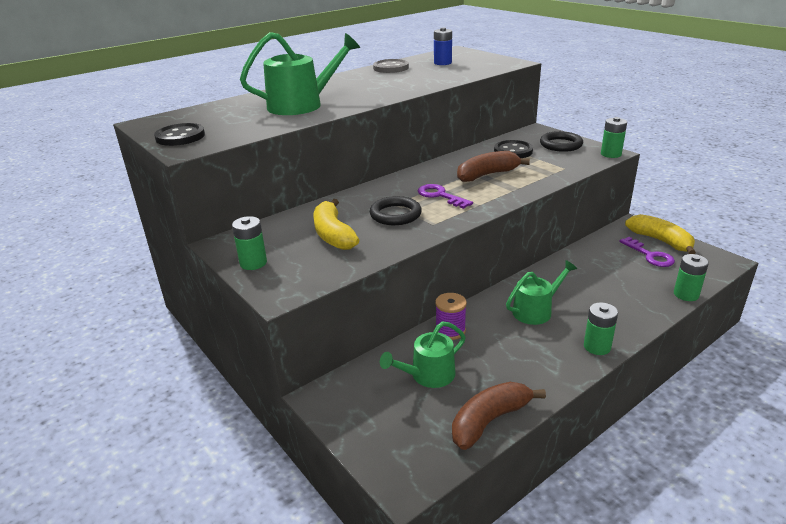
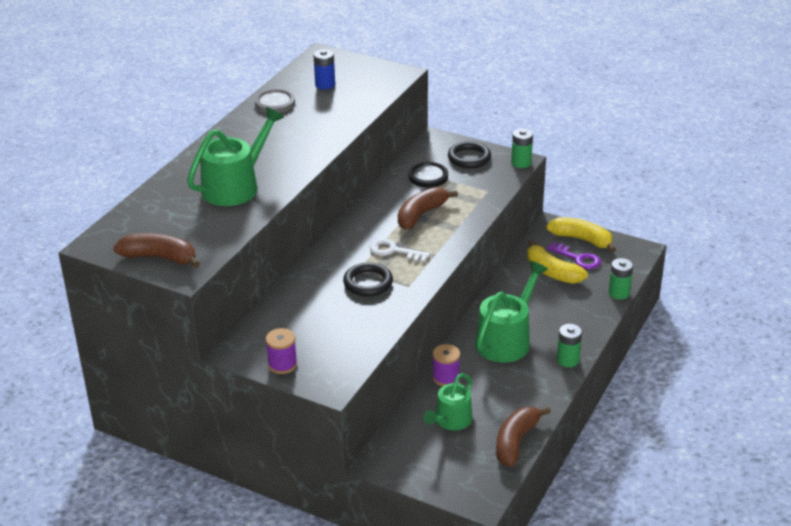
camera: 25 degrees left, 5 degrees up
(180, 137) = (159, 258): black button -> brown banana
(253, 263) = (282, 364): green battery -> purple spool
(333, 235) = (328, 318): yellow banana -> yellow banana (552, 272)
(440, 196) = (394, 251): purple key -> white key
(536, 310) = (506, 340): green watering can -> green watering can, size x1.57

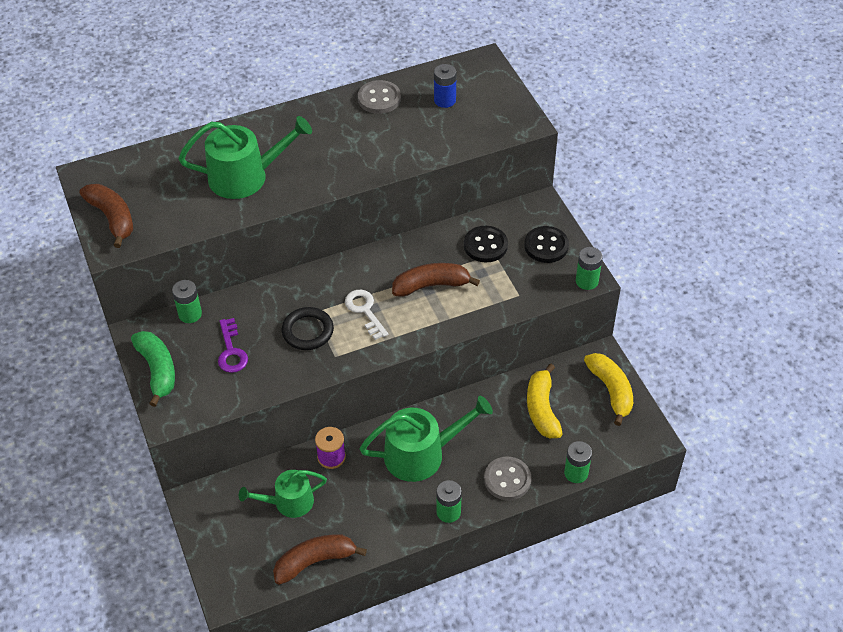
camera: 40 degrees right, 15 degrees up
(261, 320) = (190, 314): none -> green battery
(282, 364) = (157, 370): purple spool -> green banana
(469, 158) = (546, 246): black ring -> black button
(578, 258) = (583, 409): purple key -> purple key (231, 351)
(581, 321) = (507, 479): none -> grey button

